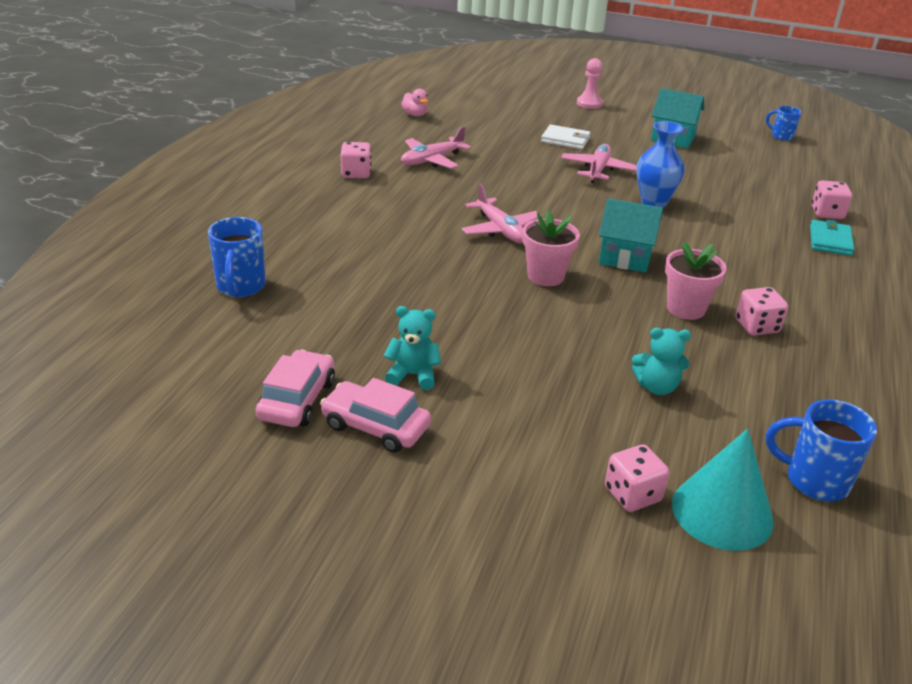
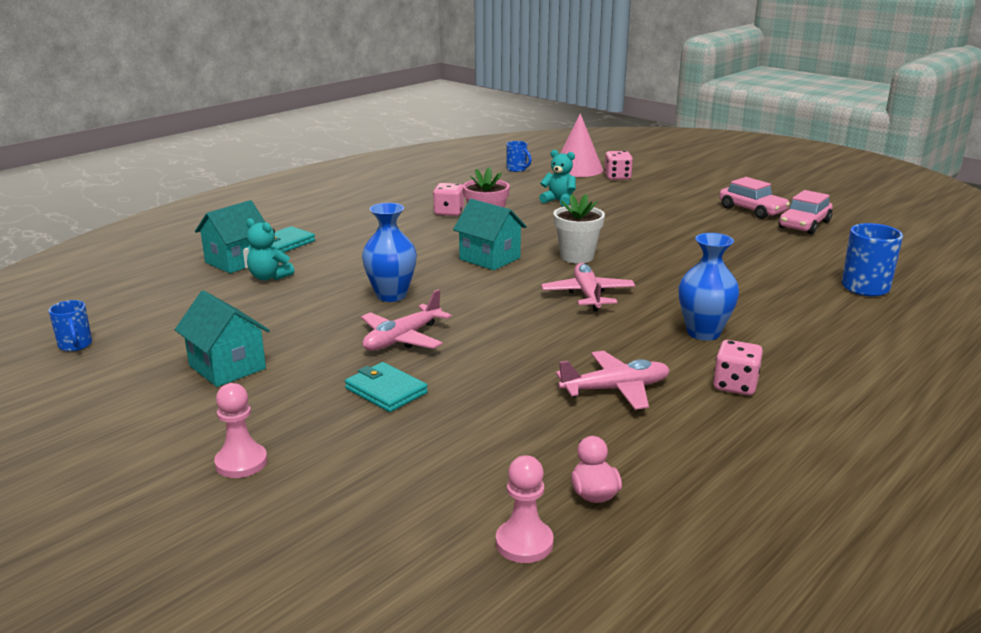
camera: 155 degrees left, 10 degrees down
(388, 209) = (703, 333): none -> blue vase
(413, 375) = (720, 224): turquoise teddy bear -> turquoise teddy bear (269, 277)
(435, 97) = (524, 543): none -> pink pawn
(546, 276) = (577, 257): pink flower pot -> white flower pot
(565, 140) = (386, 391): white wallet -> turquoise wallet
(722, 512) = (577, 169): turquoise cone -> pink cone
(814, 480) = (517, 169): blue mug -> blue mug, size x0.61
(827, 213) = (236, 261): pink dice -> turquoise house

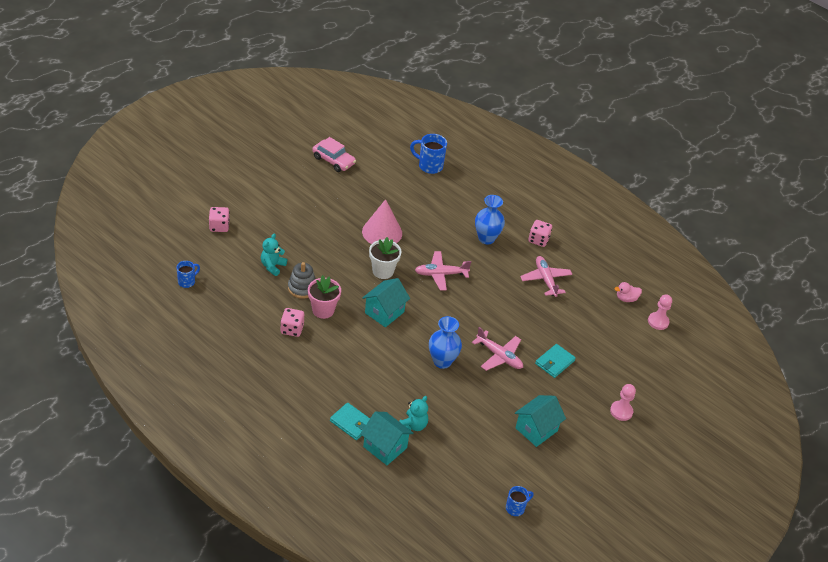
camera: 95 degrees left, 20 degrees up
(524, 215) = (302, 288): none -> grey stacking toy
(577, 169) = (193, 245): pink cone -> pink cone (382, 232)
(752, 210) = (303, 175): pink car -> none

